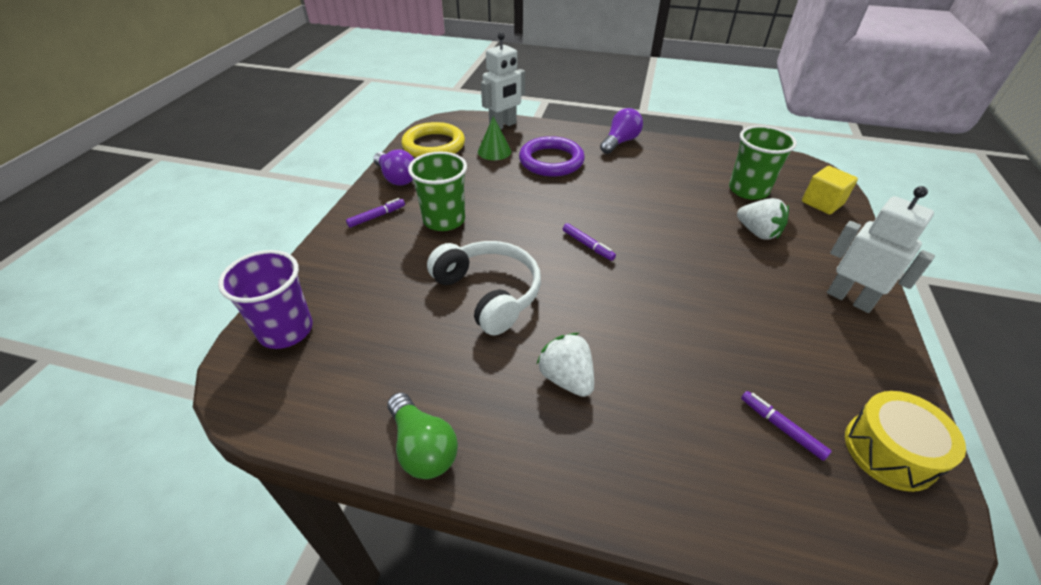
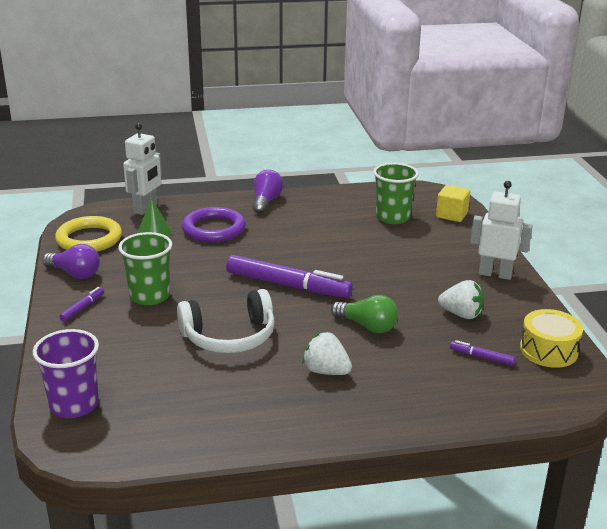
camera: 25 degrees left, 15 degrees down
(422, 447) = (249, 437): green light bulb -> green light bulb (367, 326)
(489, 293) = (229, 336): white headphones -> white headphones turned 135 degrees clockwise
(588, 245) = (288, 285): purple marker -> purple marker, size x2.28
(757, 232) = (414, 246): white strawberry -> white strawberry (461, 314)

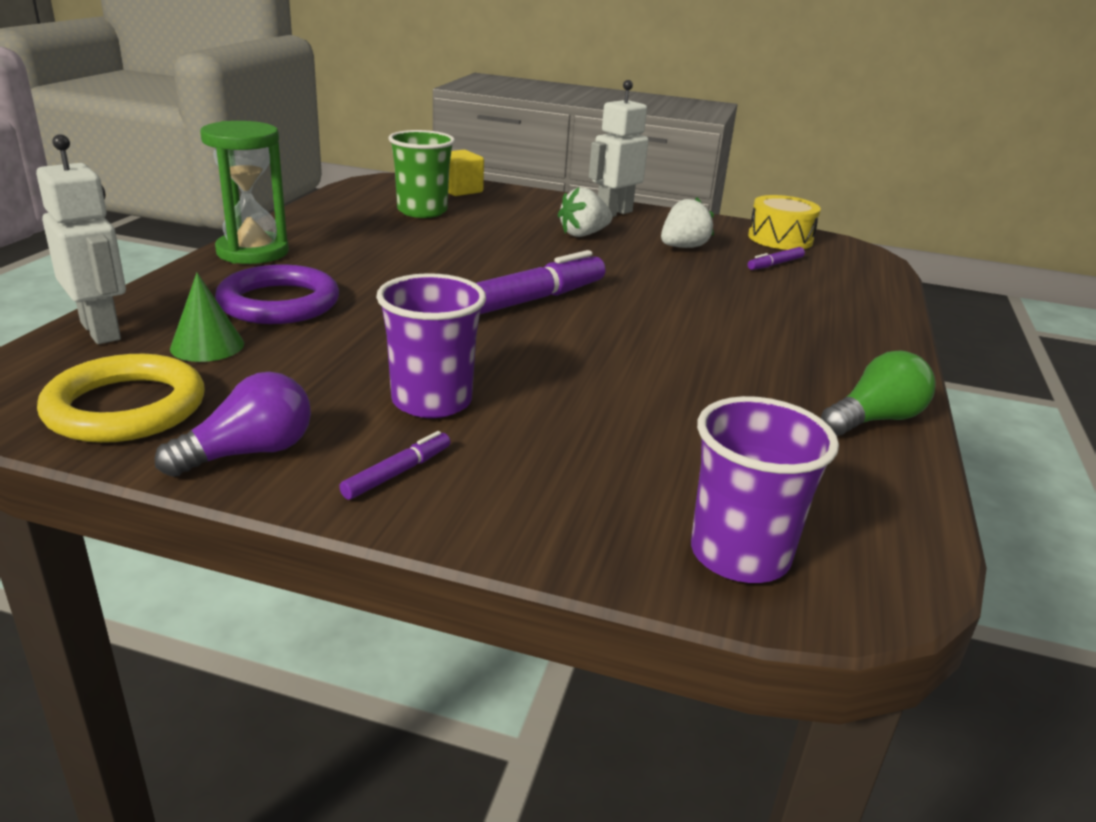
camera: 65 degrees left, 0 degrees up
(83, 308) = (397, 473): purple marker -> purple marker turned 75 degrees clockwise
(149, 296) = (431, 401): green cup -> purple cup
(229, 336) = (622, 372): white headphones -> none
(266, 201) = (252, 252): purple light bulb -> green hourglass
(326, 371) = (756, 338): white strawberry -> white strawberry (583, 234)
(367, 326) = (668, 291): green light bulb -> green light bulb (874, 419)

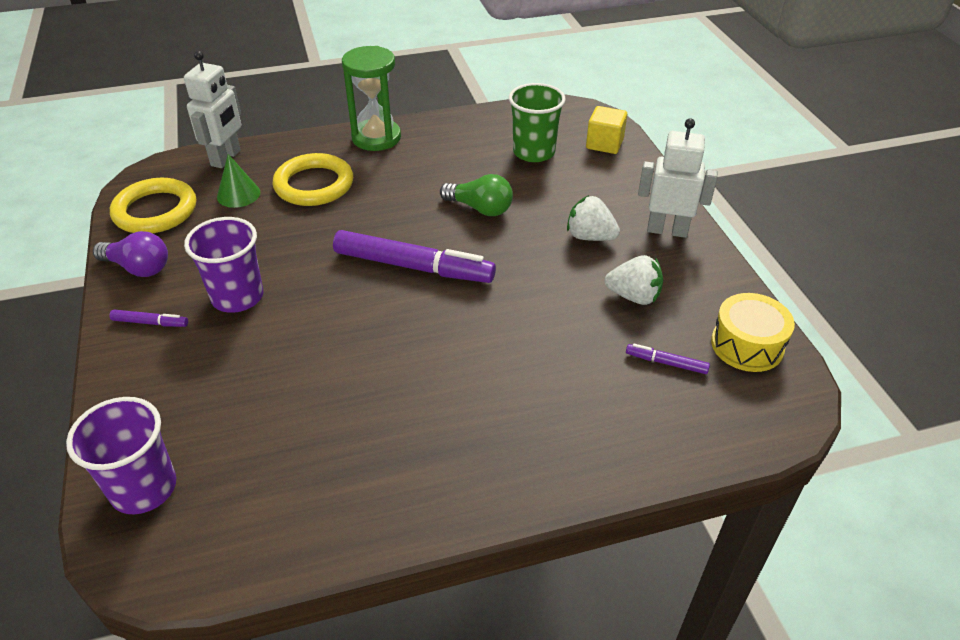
camera: 60 degrees right, 15 degrees up
(279, 303) = (314, 185): purple ring -> yellow ring
(874, 419) = (380, 512): green light bulb -> green light bulb (480, 208)

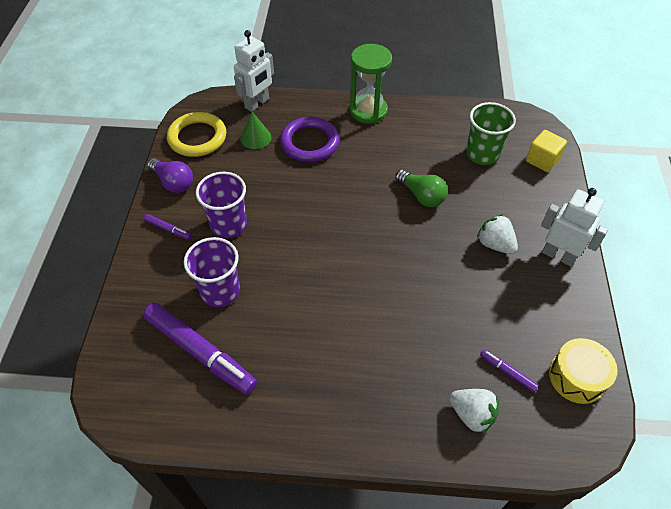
camera: 20 degrees right, 10 degrees up
(144, 488) = (129, 354): purple cup -> purple cup (220, 291)
(314, 185) = (309, 143): yellow ring -> purple ring
(413, 266) = (355, 234): purple marker -> purple marker (200, 352)
(633, 296) = (507, 307): white strawberry -> white strawberry (472, 414)

